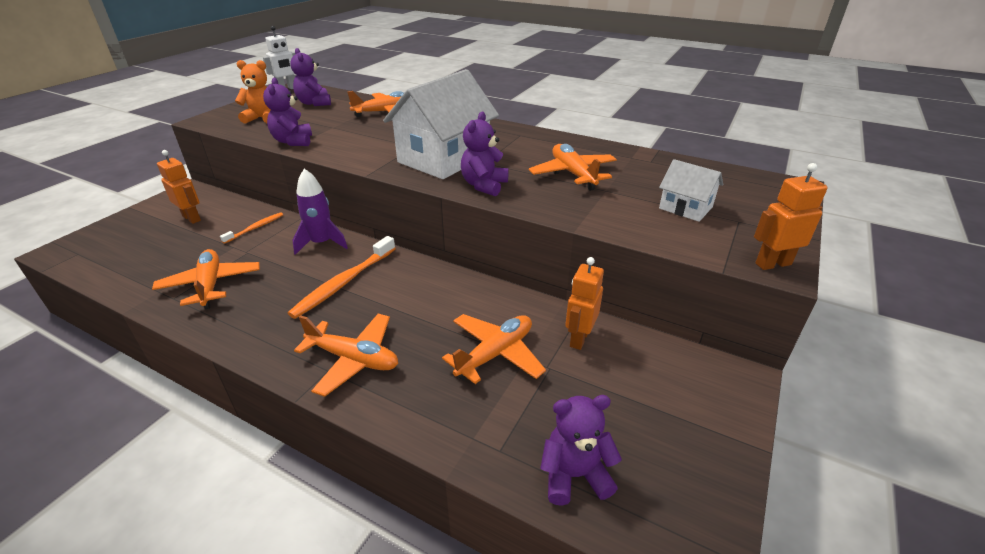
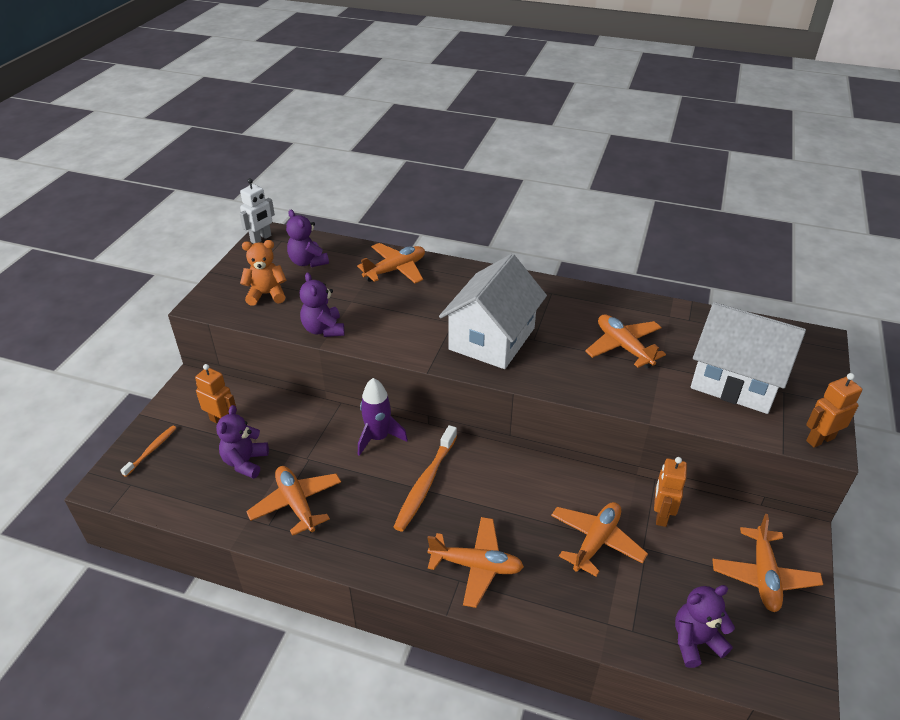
camera: 10 degrees left, 5 degrees up
(255, 228) = (299, 426): orange toothbrush -> orange toothbrush (151, 450)
(484, 185) = (547, 373): purple teddy bear -> purple teddy bear (245, 462)
(683, 414) = (763, 576): none -> orange plane
(685, 208) = (736, 381): white house -> white house, size x2.01

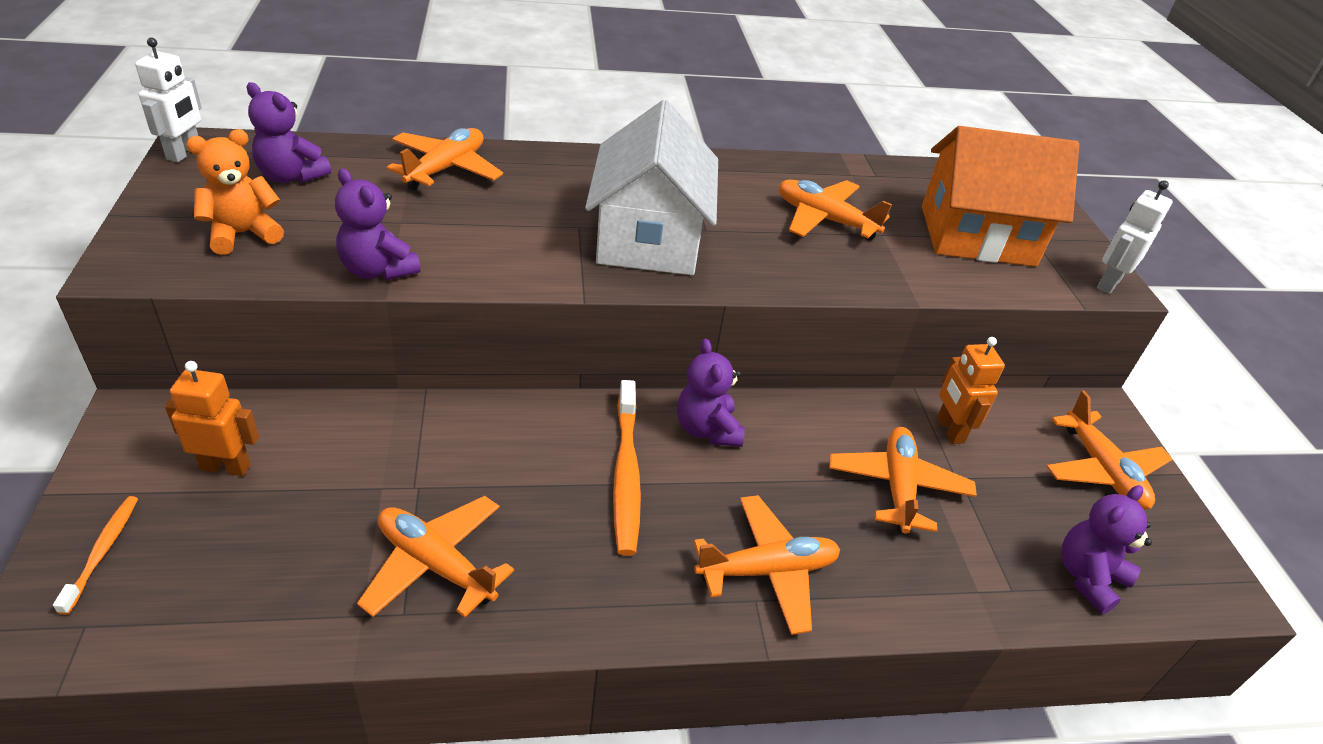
camera: 30 degrees left, 0 degrees up
(245, 462) = (306, 522): purple teddy bear -> purple teddy bear (707, 429)
(378, 437) = (516, 426): purple rocket -> none
(736, 381) = (977, 236): white house -> orange house
(819, 439) = (1108, 283): orange robot -> white robot

